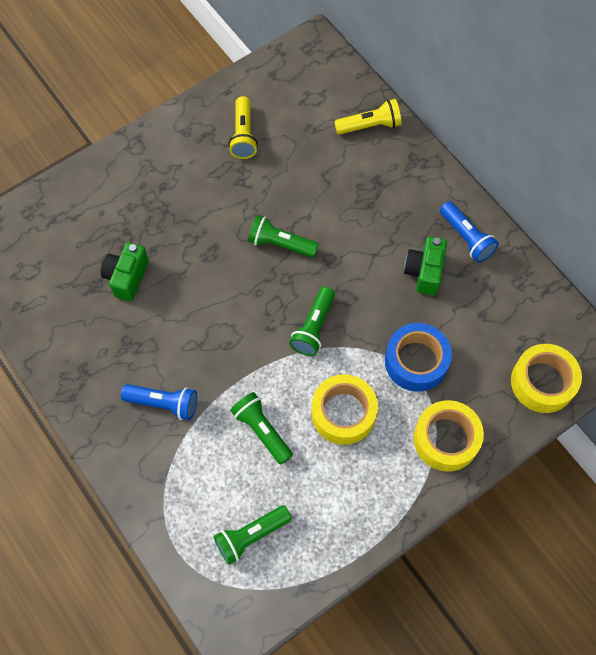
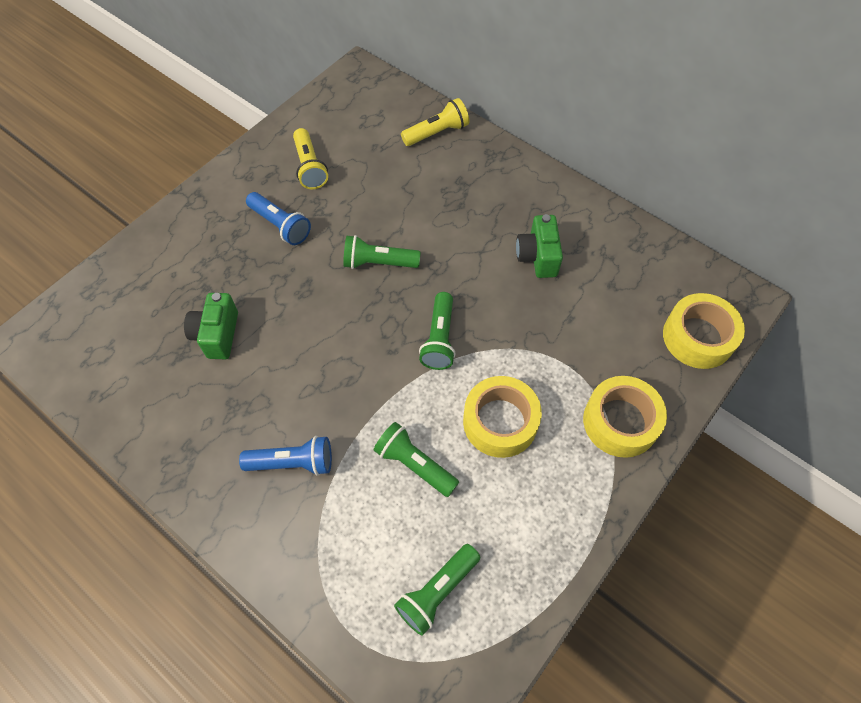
camera: 15 degrees left, 5 degrees down
(416, 361) = (560, 348): blue tape -> none
(466, 238) = (568, 215): blue flashlight -> blue flashlight (280, 225)

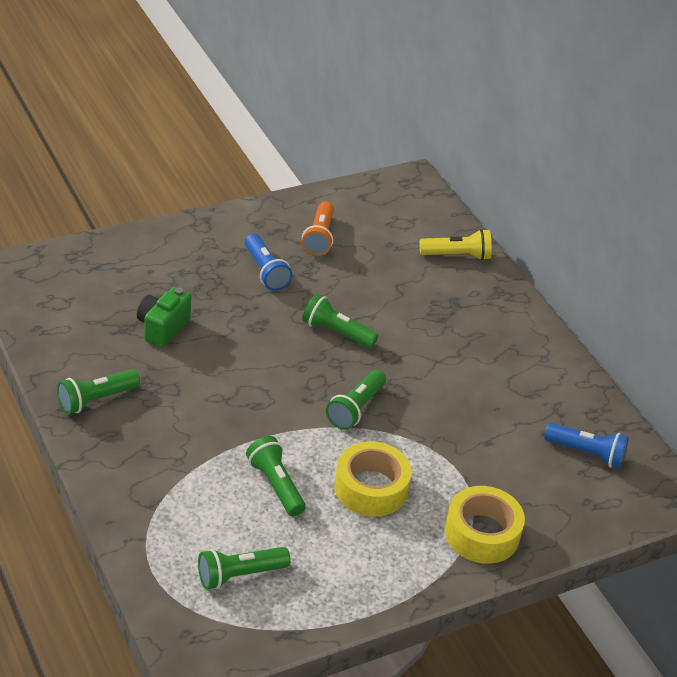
camera: 20 degrees right, 20 degrees down
(194, 452) = (96, 400): none -> green flashlight
(293, 463) = (173, 440): blue flashlight -> blue flashlight (586, 453)
(310, 167) = (319, 238): yellow flashlight -> orange flashlight
(537, 257) = (489, 386): green camera -> none
(698, 337) = (602, 505): yellow tape -> none

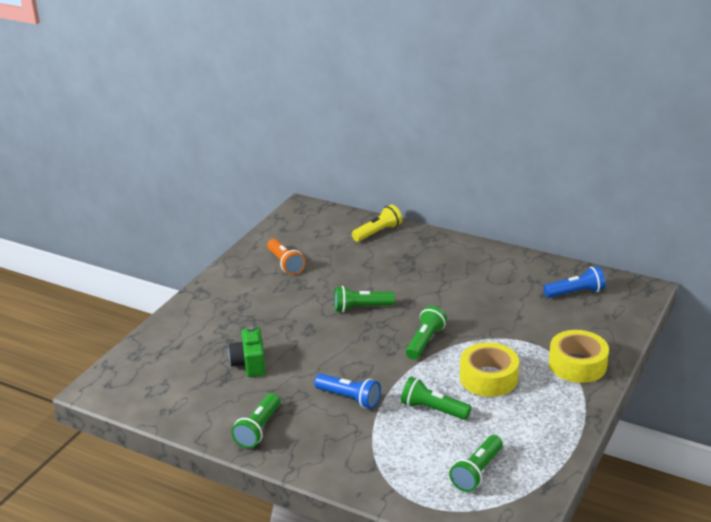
camera: 30 degrees left, 10 degrees down
(265, 271) = (275, 298): blue flashlight -> blue flashlight (349, 398)
(355, 408) = (425, 341): green flashlight -> green flashlight turned 150 degrees counterclockwise

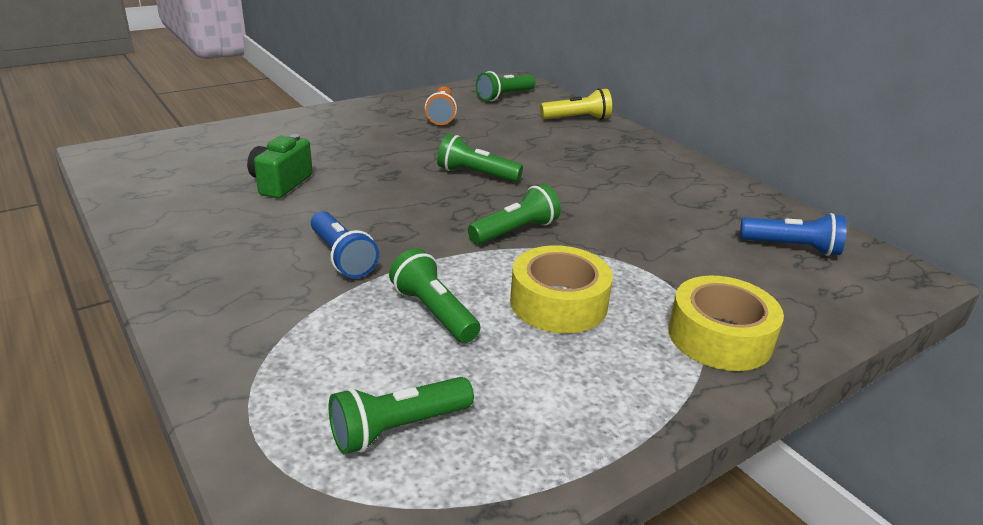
camera: 25 degrees right, 0 degrees up
(258, 429) = (192, 248): green flashlight -> green flashlight (504, 96)

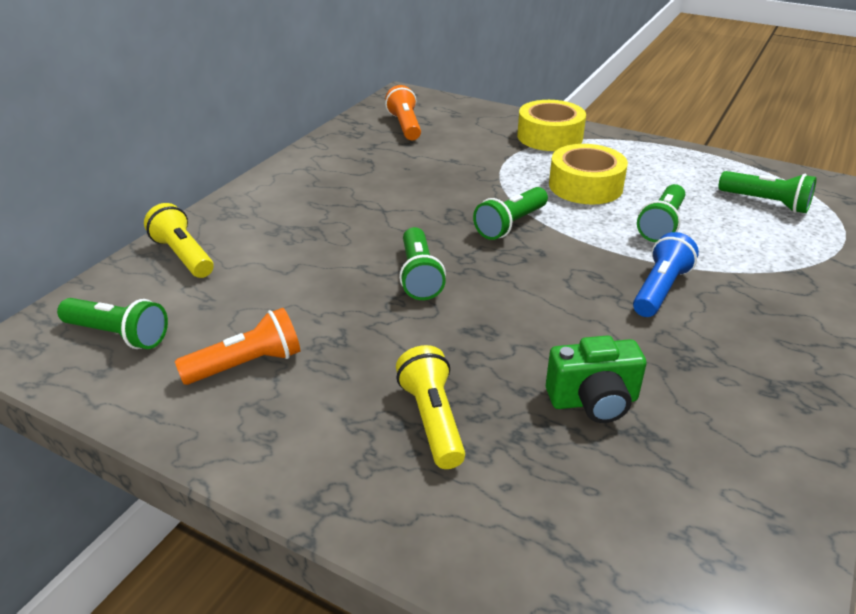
camera: 115 degrees left, 5 degrees up
(336, 142) = (432, 419): none -> yellow flashlight
(515, 231) = (510, 224): green flashlight -> green flashlight turned 75 degrees counterclockwise
(792, 247) = (405, 126): blue flashlight -> orange flashlight

